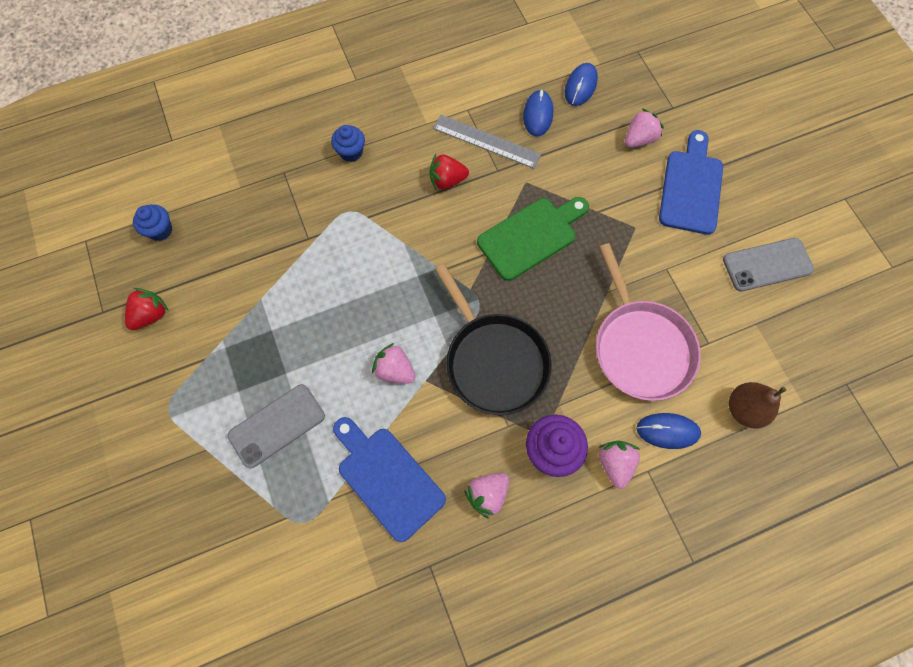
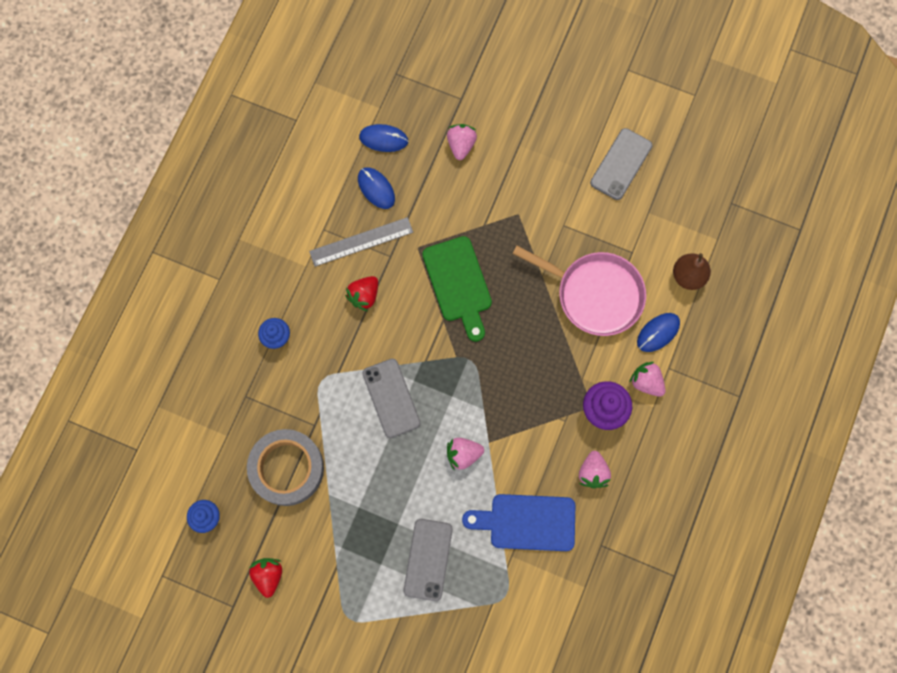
camera: 45 degrees left, 5 degrees up
(253, 250) = (287, 468): none -> grey tape
(386, 272) = (391, 398): none -> grey phone
(494, 361) = (517, 389): black pan -> none
(531, 236) = (458, 283): green cutting board -> green cutting board turned 150 degrees clockwise
(580, 86) = (383, 139): blue mouse -> blue mouse turned 60 degrees counterclockwise
(691, 188) = (527, 151): blue cutting board -> none

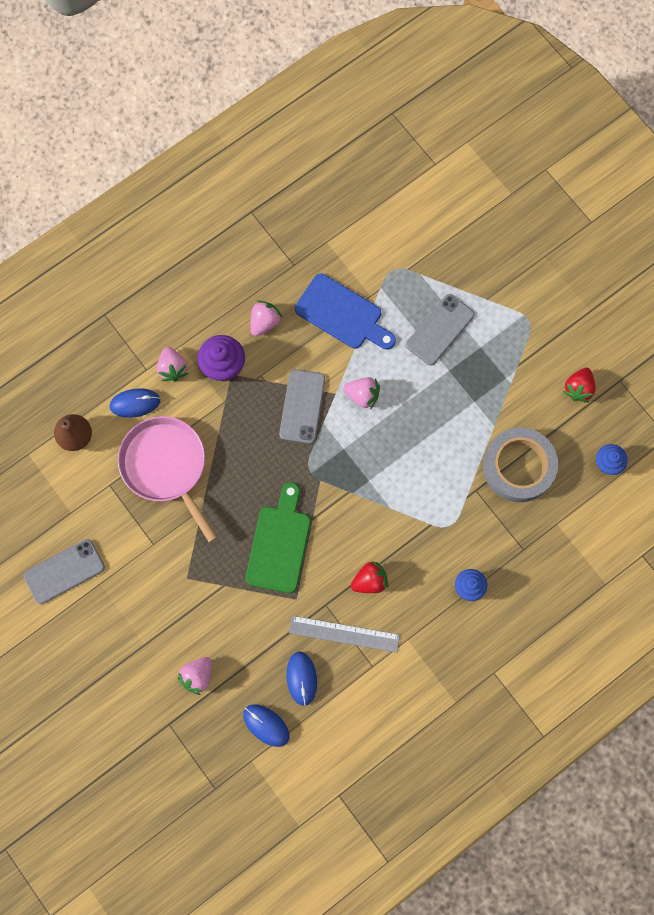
camera: 150 degrees left, 0 degrees up
(391, 398) = (397, 476): grey phone -> grey phone (302, 406)

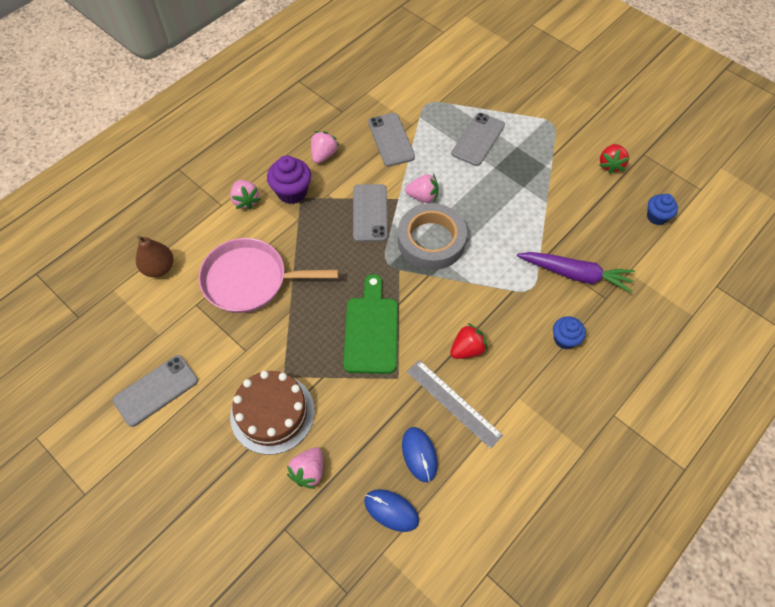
camera: 10 degrees left, 15 degrees down
(135, 403) = (213, 233): blue mouse -> none
(166, 466) = (249, 280): pink pan -> pink pan turned 45 degrees counterclockwise
(171, 614) = (272, 413): none -> brown cake
(342, 314) = (391, 140): blue cutting board -> grey phone
(344, 634) = (453, 403): grey ruler -> grey ruler turned 45 degrees clockwise
(500, 517) = (575, 274): none -> purple carrot
(518, 467) = (579, 231): grey tape -> grey tape (431, 241)

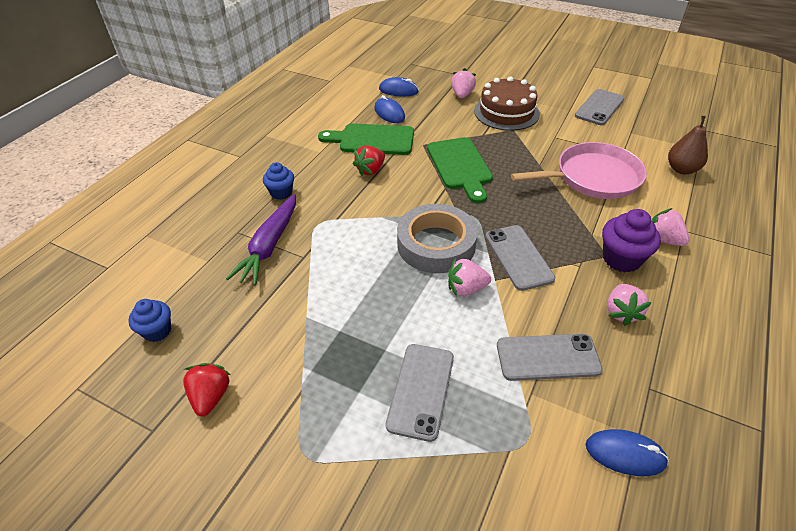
camera: 165 degrees right, 15 degrees down
(379, 87) = (625, 454): none -> blue mouse
(391, 140) = (547, 357): grey phone -> grey phone turned 60 degrees counterclockwise
(453, 403) = (372, 140): grey ruler -> green cutting board
(575, 274) = (269, 246): purple carrot -> purple carrot turned 75 degrees counterclockwise

